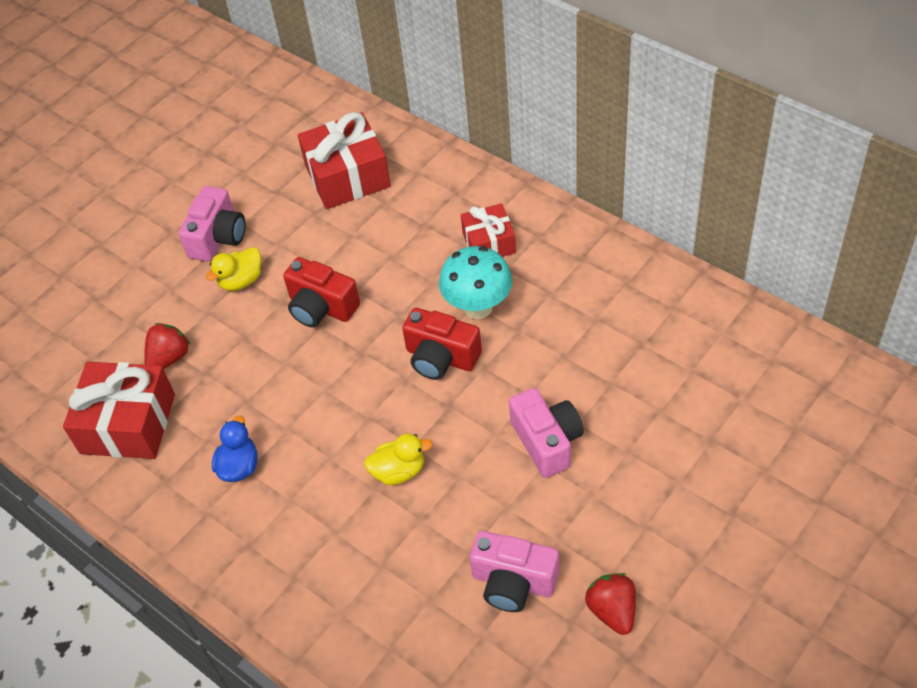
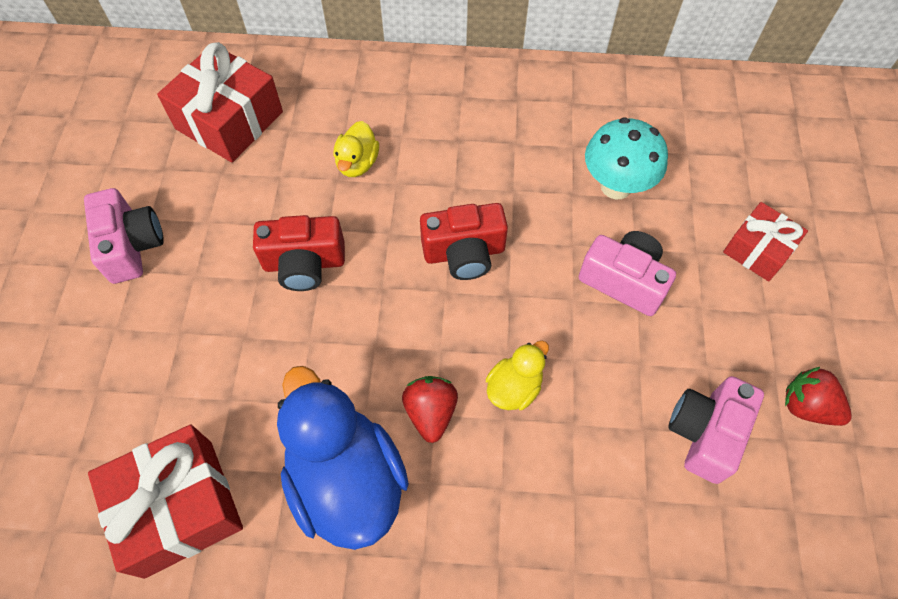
camera: 40 degrees left, 10 degrees up
(169, 358) = (173, 405): red strawberry -> red strawberry (431, 412)
(239, 466) = (346, 480): blue duck -> blue duck, size x2.09
(241, 281) = (194, 279): yellow duck -> yellow duck (357, 163)
(478, 307) = (460, 187): turquoise mushroom -> turquoise mushroom (616, 186)
(489, 243) = (421, 122): red gift -> red gift (758, 250)
(513, 582) = (705, 433): pink camera -> pink camera turned 135 degrees clockwise

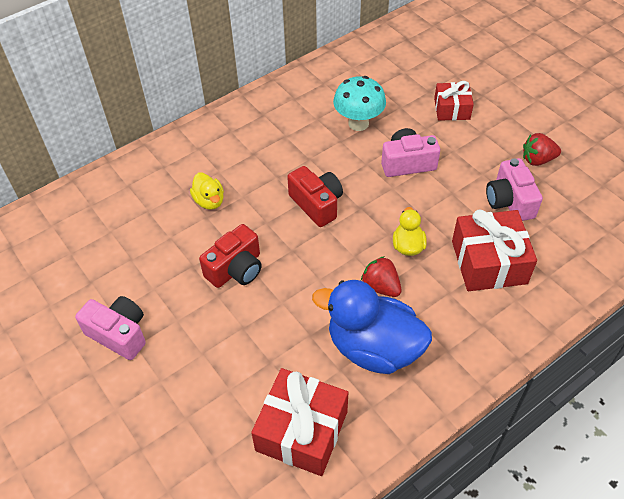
camera: 40 degrees left, 10 degrees down
(229, 120) = (103, 230): red gift -> red gift (489, 262)
(464, 253) = (317, 204): red camera -> red camera turned 75 degrees counterclockwise

